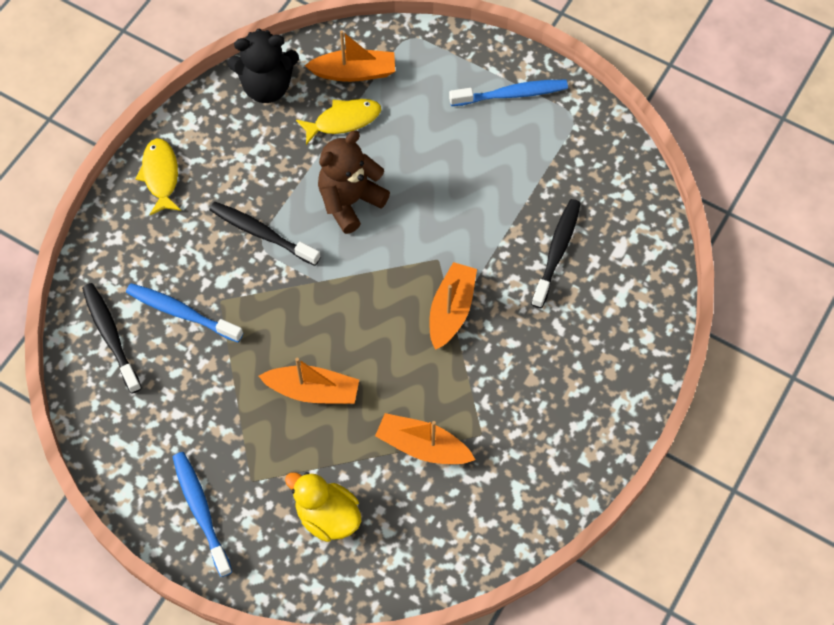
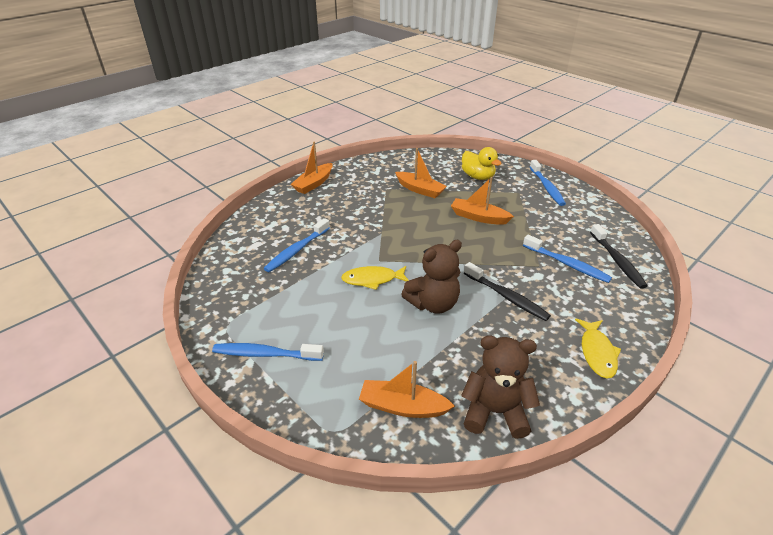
camera: 165 degrees left, 25 degrees down
(267, 87) = (495, 412): black teddy bear -> brown teddy bear
(343, 120) = (424, 364): yellow fish -> yellow fish (372, 279)
(451, 310) = (381, 235): orange boat -> orange boat (314, 184)
(557, 251) = (296, 250): black toothbrush -> blue toothbrush

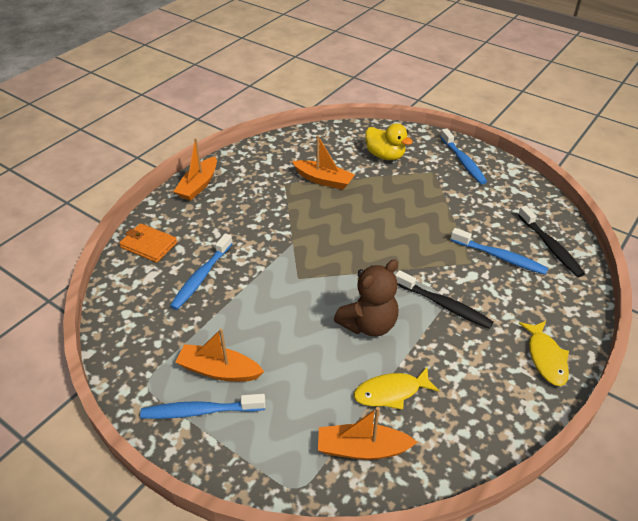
camera: 10 degrees left, 5 degrees up
(260, 222) = (148, 245): none -> orange wallet
(372, 279) = (296, 303): yellow fish -> yellow fish (391, 392)
(478, 217) = (396, 209): orange boat -> orange boat (219, 370)
(495, 412) = (456, 439): brown teddy bear -> none

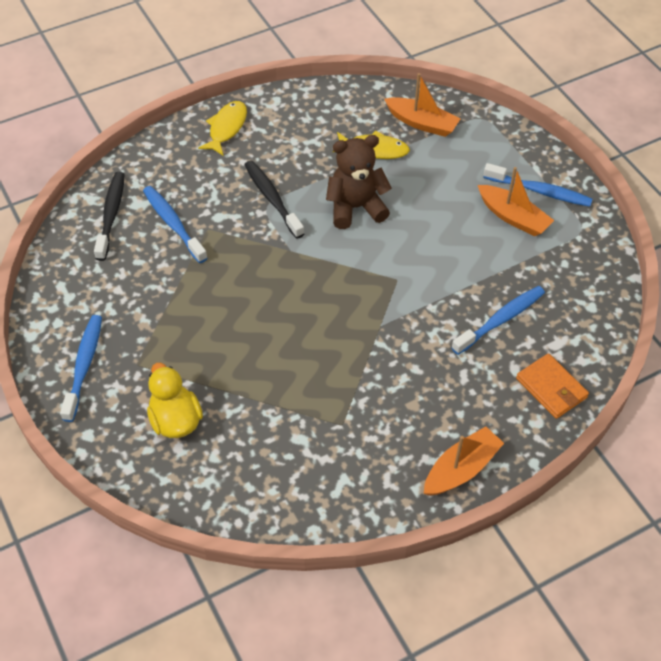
camera: 155 degrees left, 10 degrees up
(324, 180) = (288, 408): orange boat -> none

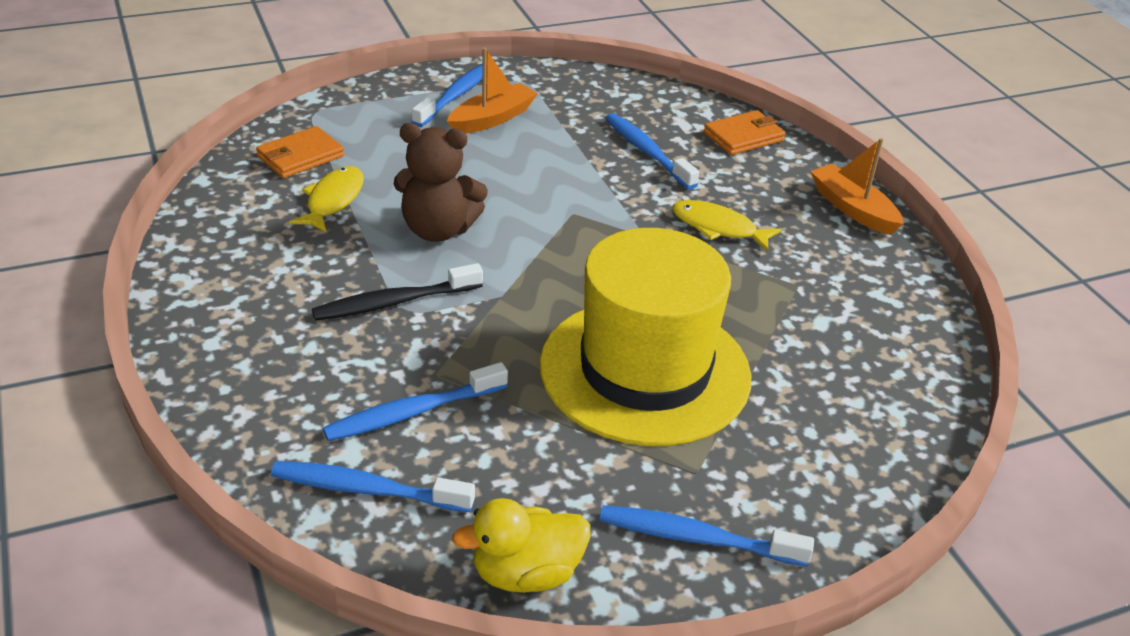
camera: 85 degrees left, 15 degrees down
(111, 215) = (366, 489): black toothbrush -> blue toothbrush
(175, 420) = (798, 436): yellow duck -> yellow duck (526, 573)
(226, 128) = (216, 335): yellow fish -> yellow fish (718, 228)
(227, 333) = (645, 371): none -> yellow hat
(355, 208) = (438, 230): brown teddy bear -> brown teddy bear turned 75 degrees counterclockwise
(422, 123) = (300, 156): orange boat -> orange wallet

